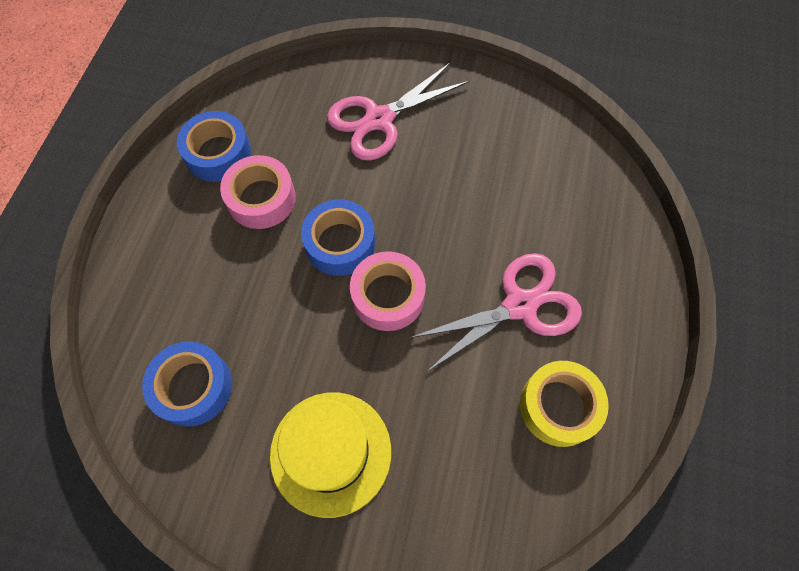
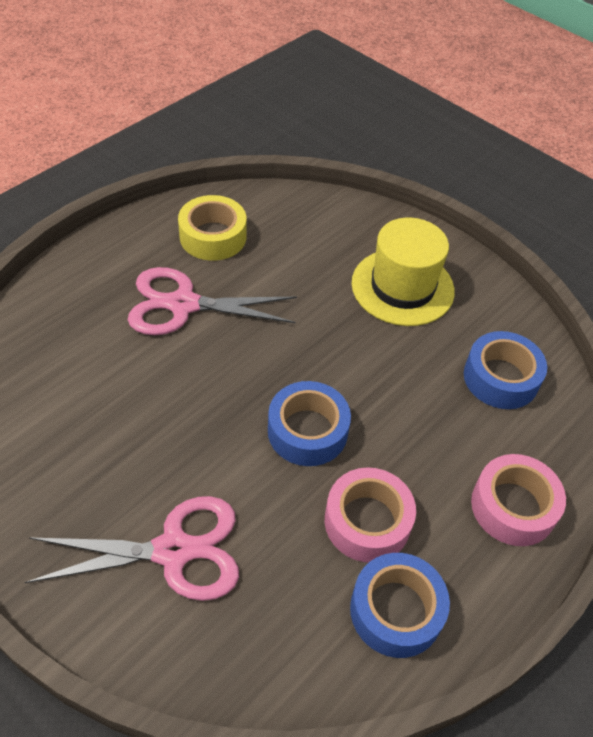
camera: 155 degrees left, 15 degrees down
(388, 296) = (291, 364): pink tape -> pink tape (513, 507)

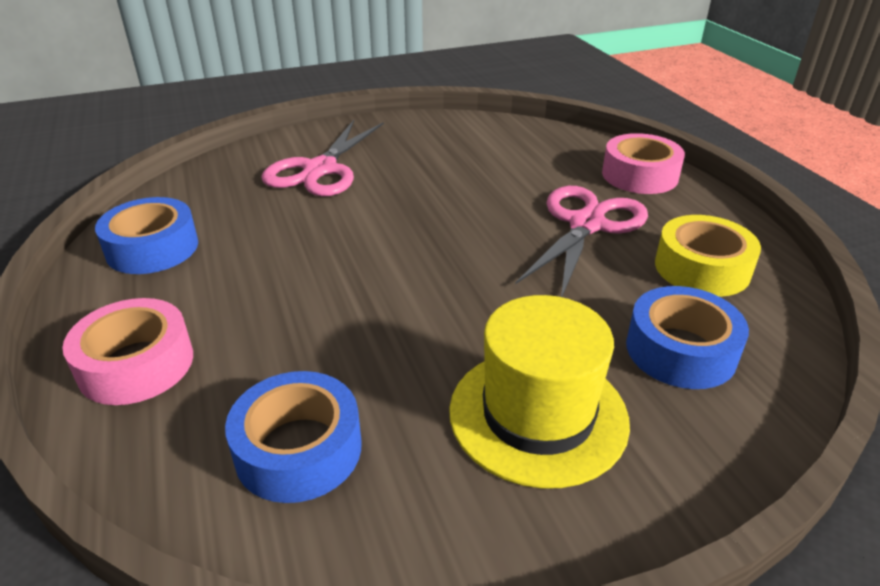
camera: 120 degrees right, 15 degrees down
(307, 431) = (366, 255): blue tape -> blue tape (680, 350)
(367, 521) = (240, 259): pink tape -> pink tape (639, 175)

